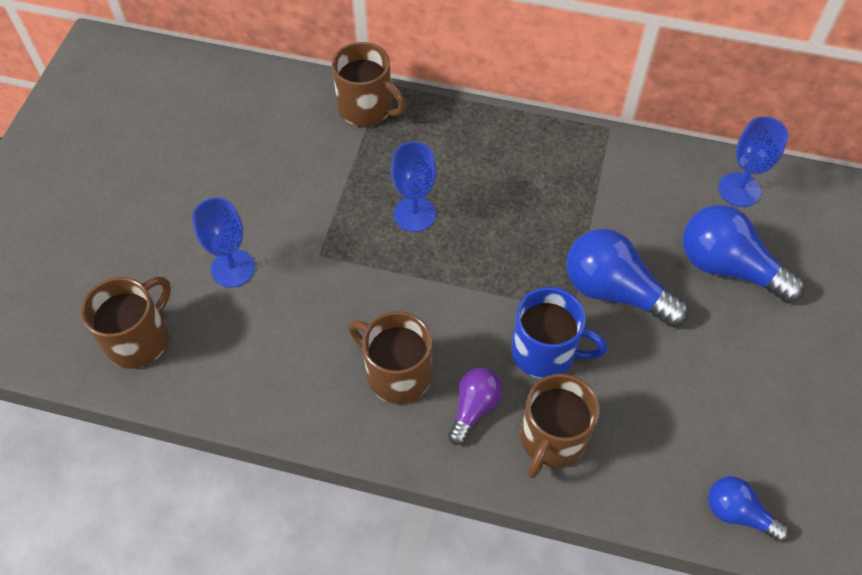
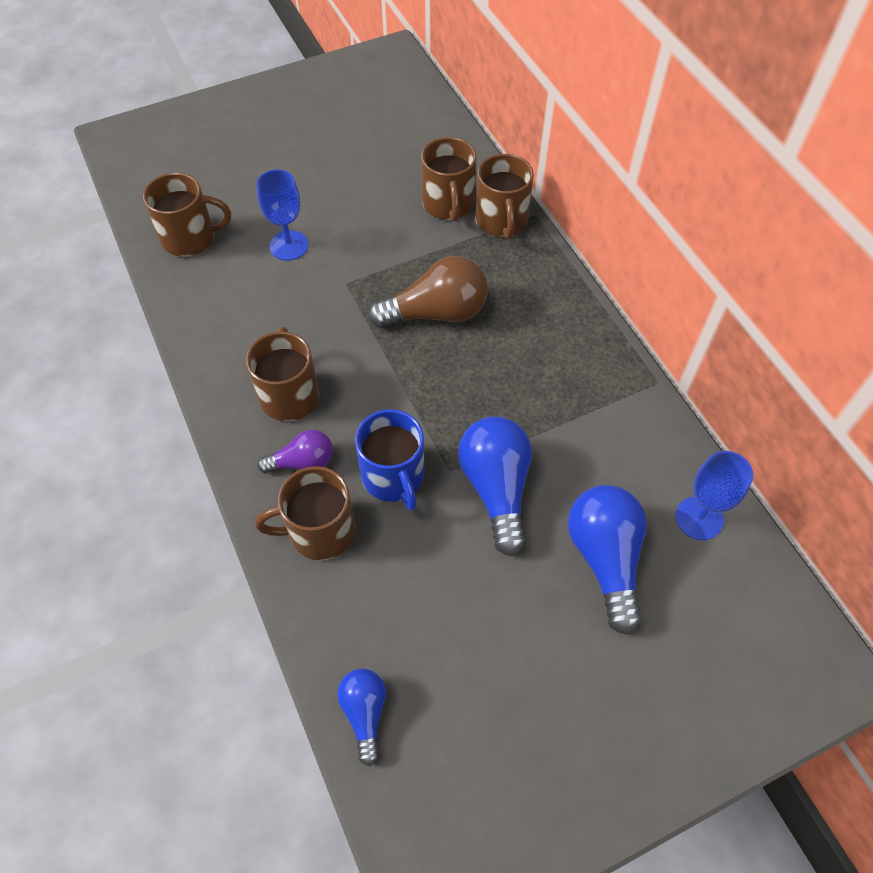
camera: 50 degrees right, 0 degrees up
(311, 129) = (448, 204): none -> brown mug
(414, 214) = (436, 313): blue goblet -> brown light bulb

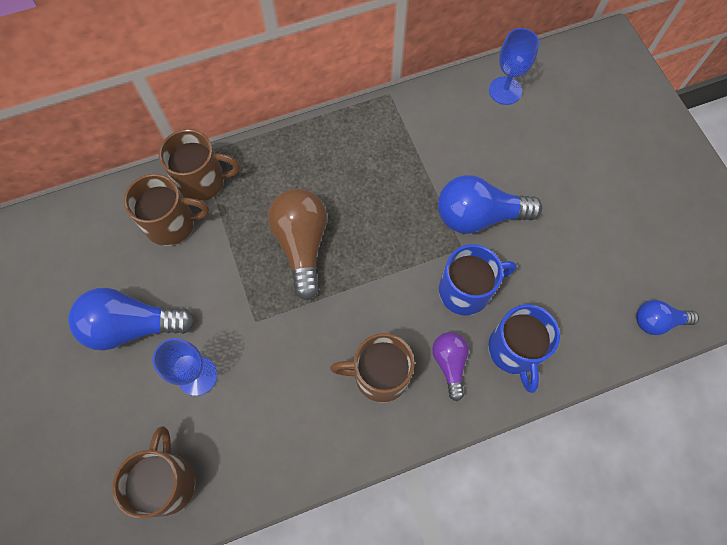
camera: 85 degrees left, 10 degrees up
(319, 531) = (514, 350): brown mug -> blue mug
(605, 558) = (536, 152): blue light bulb -> blue light bulb (132, 326)

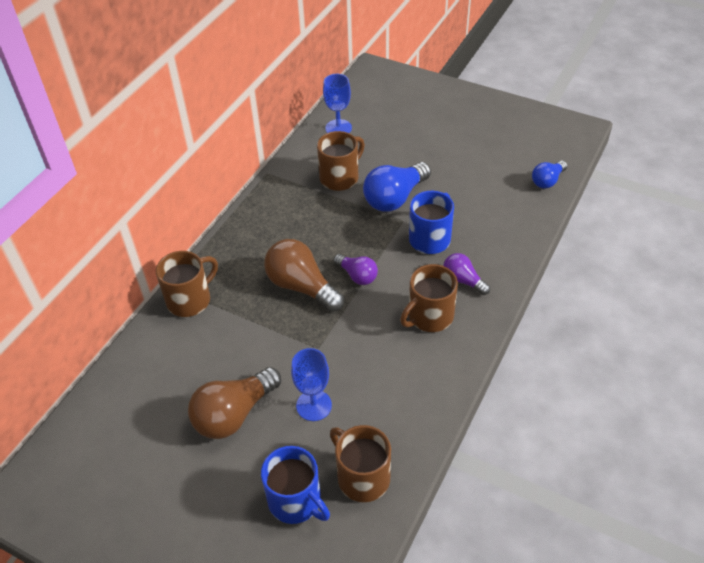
camera: 40 degrees left, 20 degrees down
(132, 326) = (234, 414): blue light bulb -> brown light bulb
(172, 224) = (195, 338): brown mug -> brown mug (340, 177)
(359, 274) = (357, 276): none -> purple light bulb
(514, 350) = (491, 247): blue mug -> blue mug (296, 501)

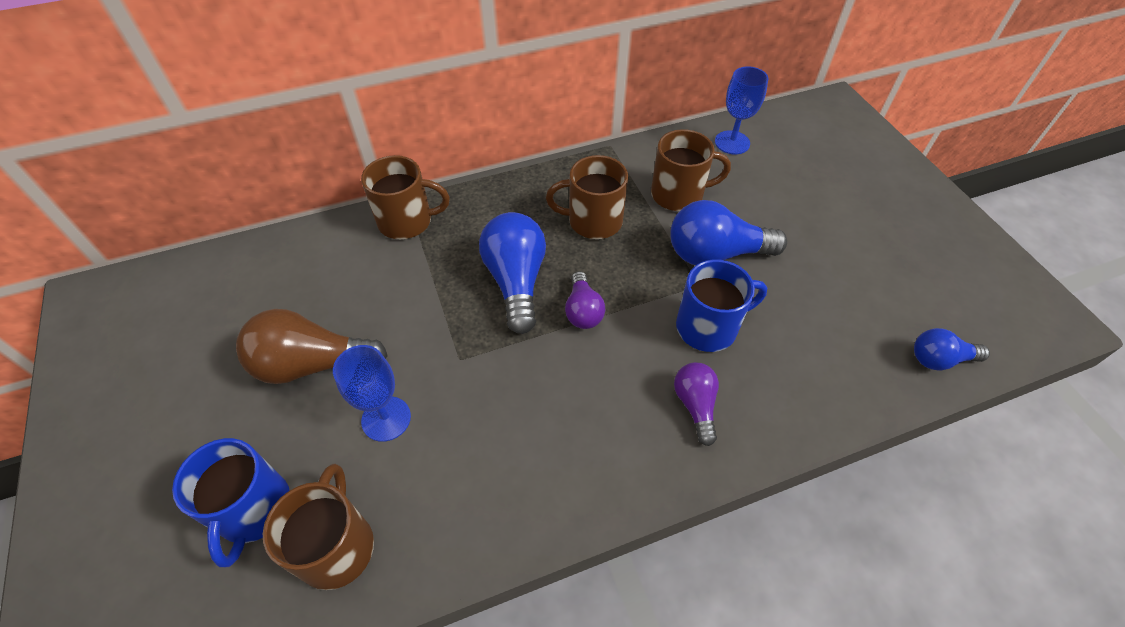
camera: 40 degrees right, 5 degrees up
(301, 286) = (516, 281): brown light bulb -> blue light bulb
(429, 316) = (610, 418): brown mug -> brown mug (593, 221)

